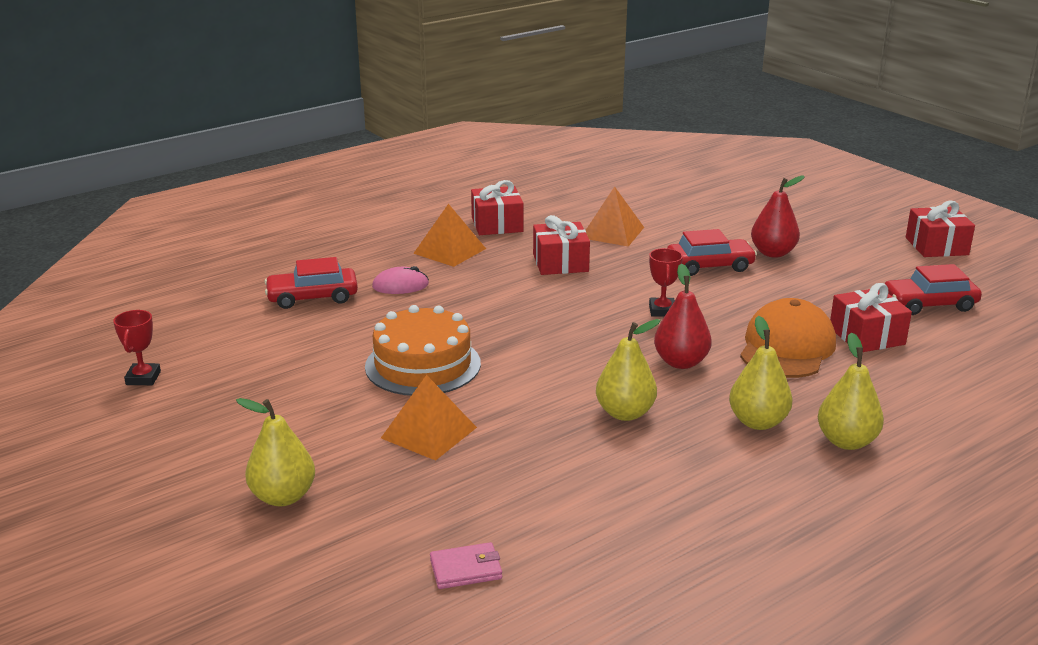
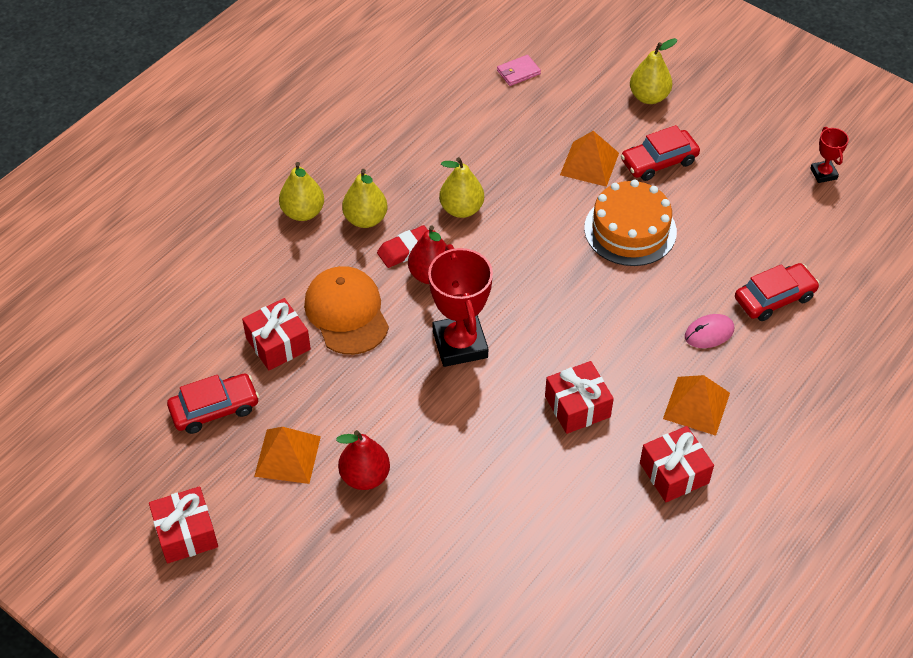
camera: 165 degrees right, 25 degrees up
(612, 232) = (543, 484): orange pyramid -> orange pyramid (287, 456)
(662, 310) = (460, 344): red trophy -> red trophy, size x2.03
(708, 387) = (406, 250): none -> red eraser
(710, 266) = (428, 434): red car -> red car (659, 161)
(787, 347) = (346, 313): orange cap -> orange cap turned 150 degrees clockwise

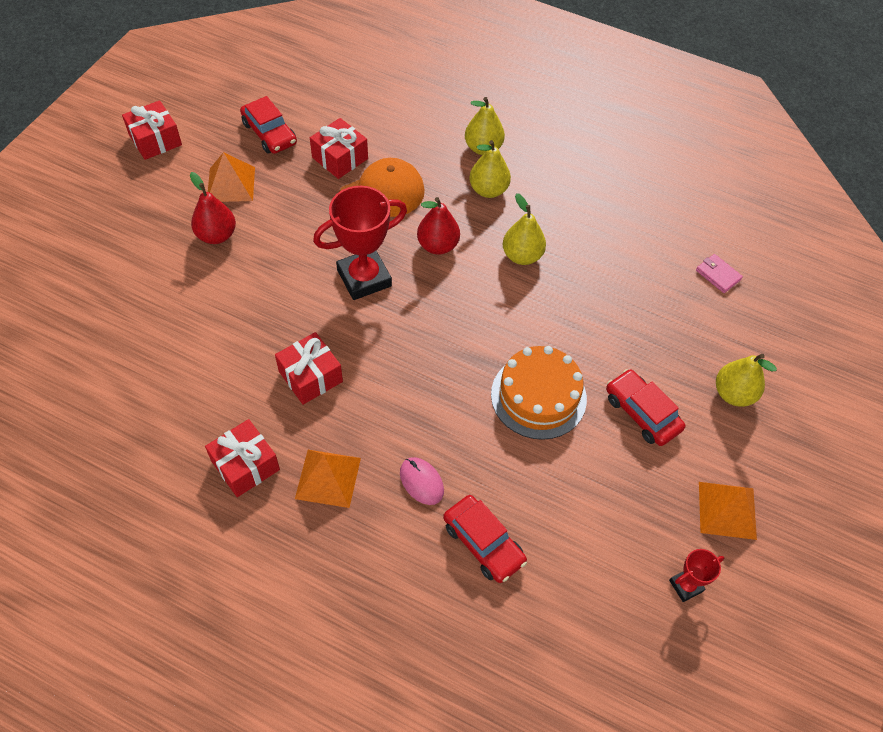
camera: 75 degrees right, 5 degrees up
(406, 250) = (461, 223): red eraser -> none
(589, 164) = (616, 350): orange pyramid -> orange pyramid (727, 510)

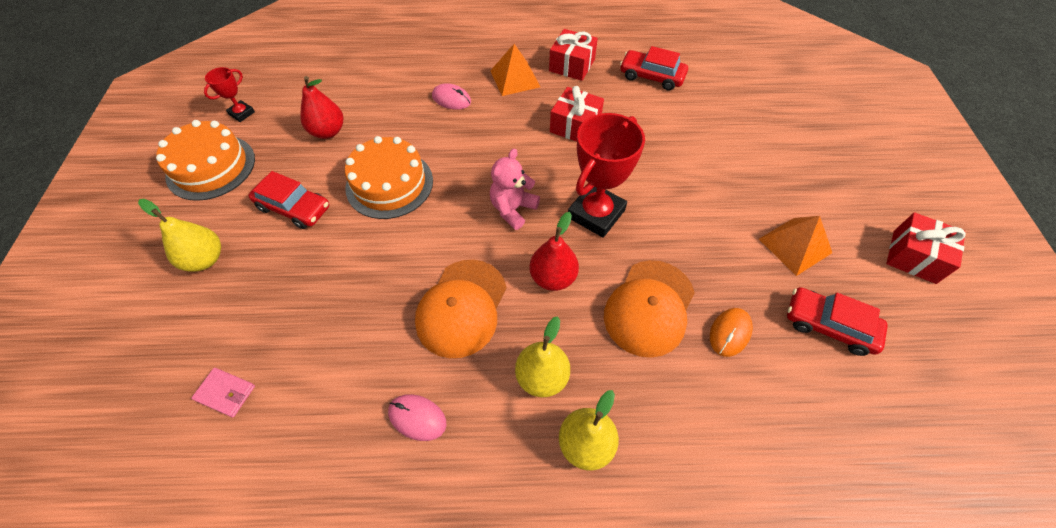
camera: 155 degrees right, 0 degrees up
(217, 235) = (750, 192): red pear -> red pear (328, 132)
(340, 158) = (729, 333): red gift -> orange mouse
(434, 315) = (513, 209): none -> pink teddy bear
(483, 543) = (392, 85): red car -> red car (651, 76)
(522, 256) = (462, 308): yellow pear -> orange cap
(584, 204) = (417, 417): none -> pink mouse
(727, 510) = (211, 167): orange pyramid -> orange cake

